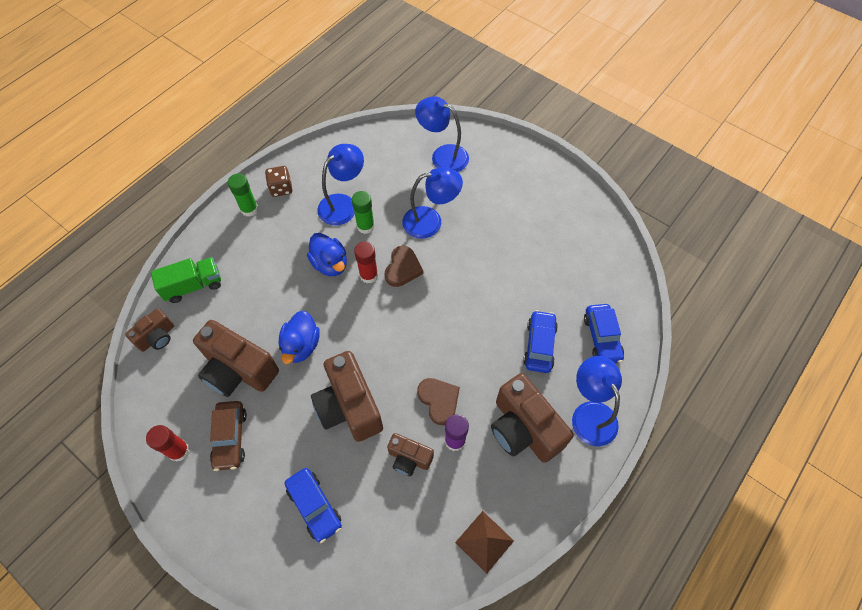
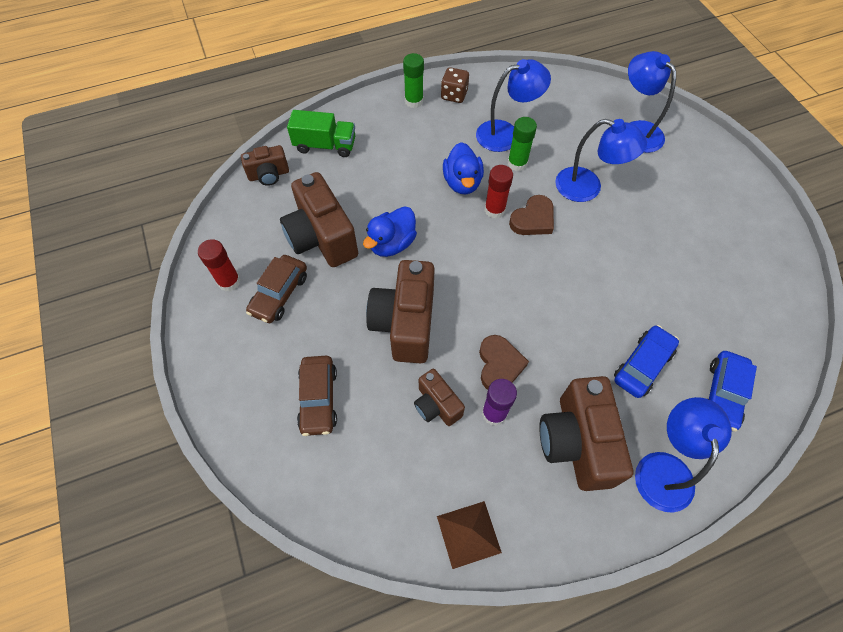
camera: 30 degrees right, 0 degrees up
(314, 506) = (318, 399): blue car -> brown car

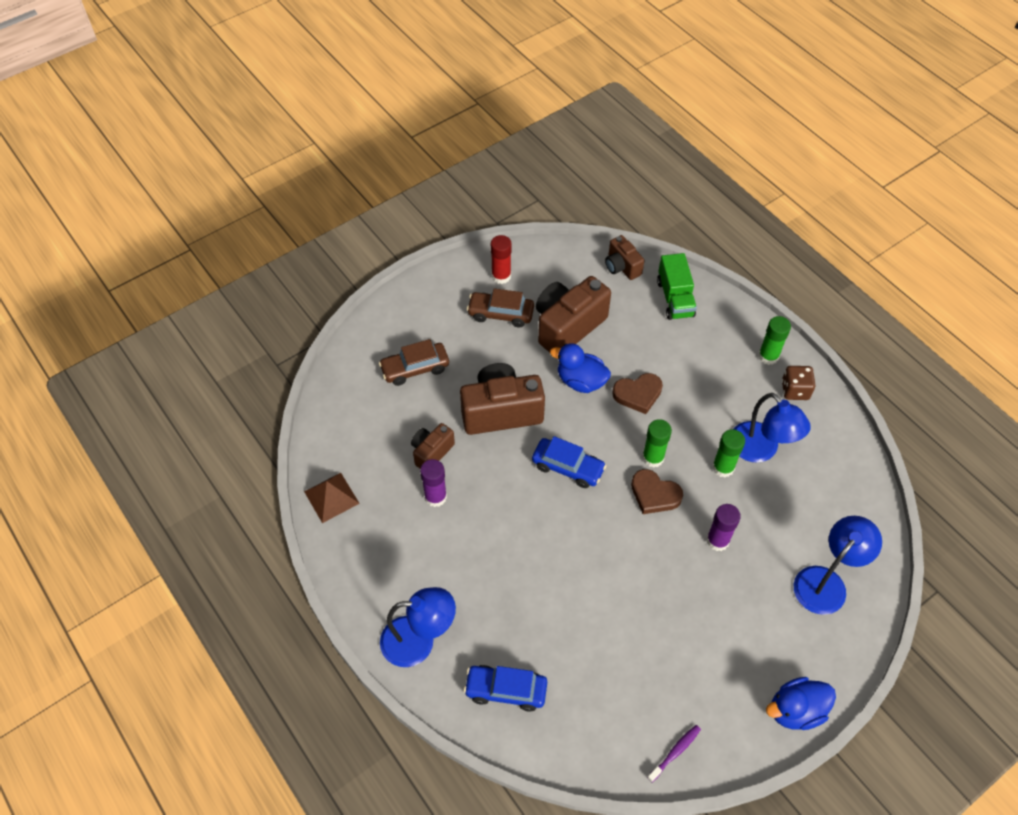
camera: 75 degrees right, 5 degrees down
(462, 182) = (676, 423): blue duck -> blue duck (795, 710)
(494, 210) = (653, 458): red glue stick -> green glue stick
(499, 365) = (482, 493): brown heart -> brown heart (638, 394)
(576, 442) = (425, 566): brown camera -> none
(588, 187) = (717, 540): blue lamp -> purple glue stick
(642, 365) = (516, 614): blue car -> blue car (568, 467)
(781, 272) = (675, 752): none -> purple toothbrush

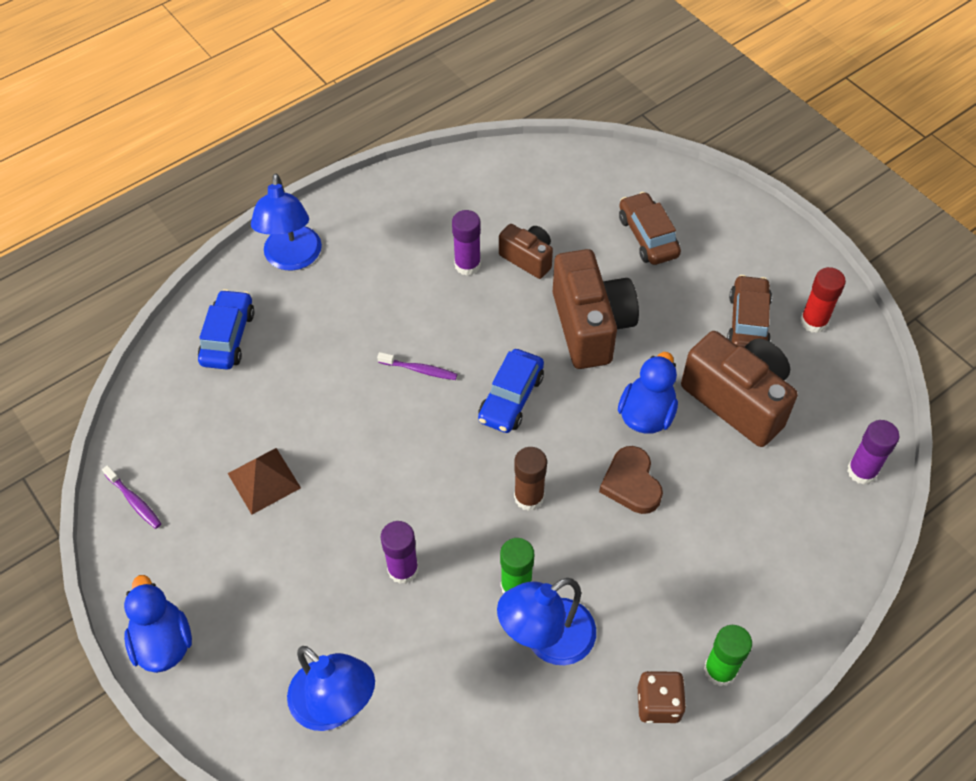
camera: 90 degrees right, 0 degrees up
(331, 497) = (466, 173): brown pyramid -> brown pyramid (264, 480)
(541, 532) = (420, 370): none -> purple toothbrush
(622, 267) = (862, 471): brown camera -> purple glue stick
(653, 458) = (529, 497): green glue stick -> brown glue stick
(654, 494) = (472, 496): brown heart -> none
(675, 298) = (813, 541): green truck -> none

